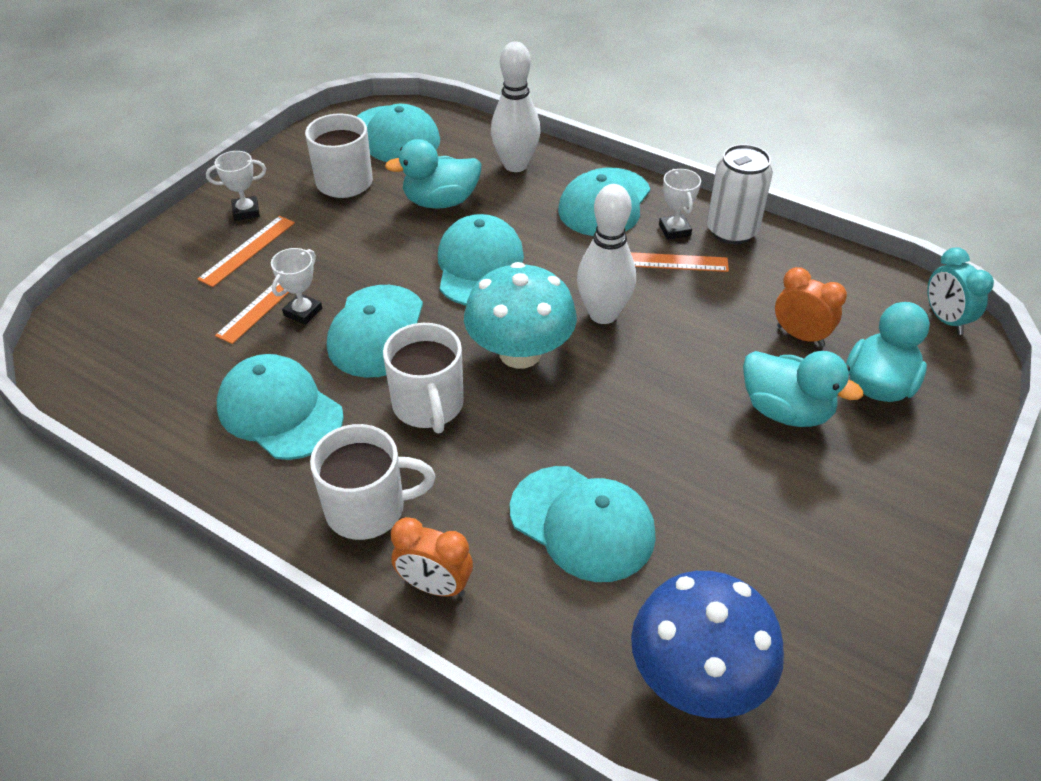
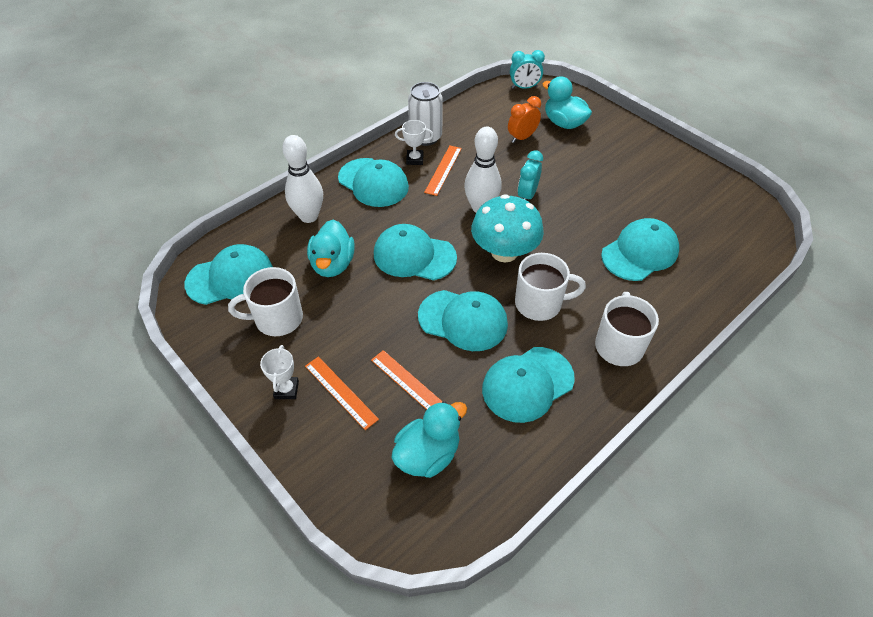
camera: 75 degrees left, 5 degrees up
(303, 312) = (429, 361): white trophy -> none
(435, 586) = (676, 322): orange clock -> none
(657, 361) = (527, 195): none -> turquoise clock
(697, 676) = (732, 233): blue mushroom -> none
(785, 411) = (575, 159): turquoise duck -> turquoise duck (428, 454)

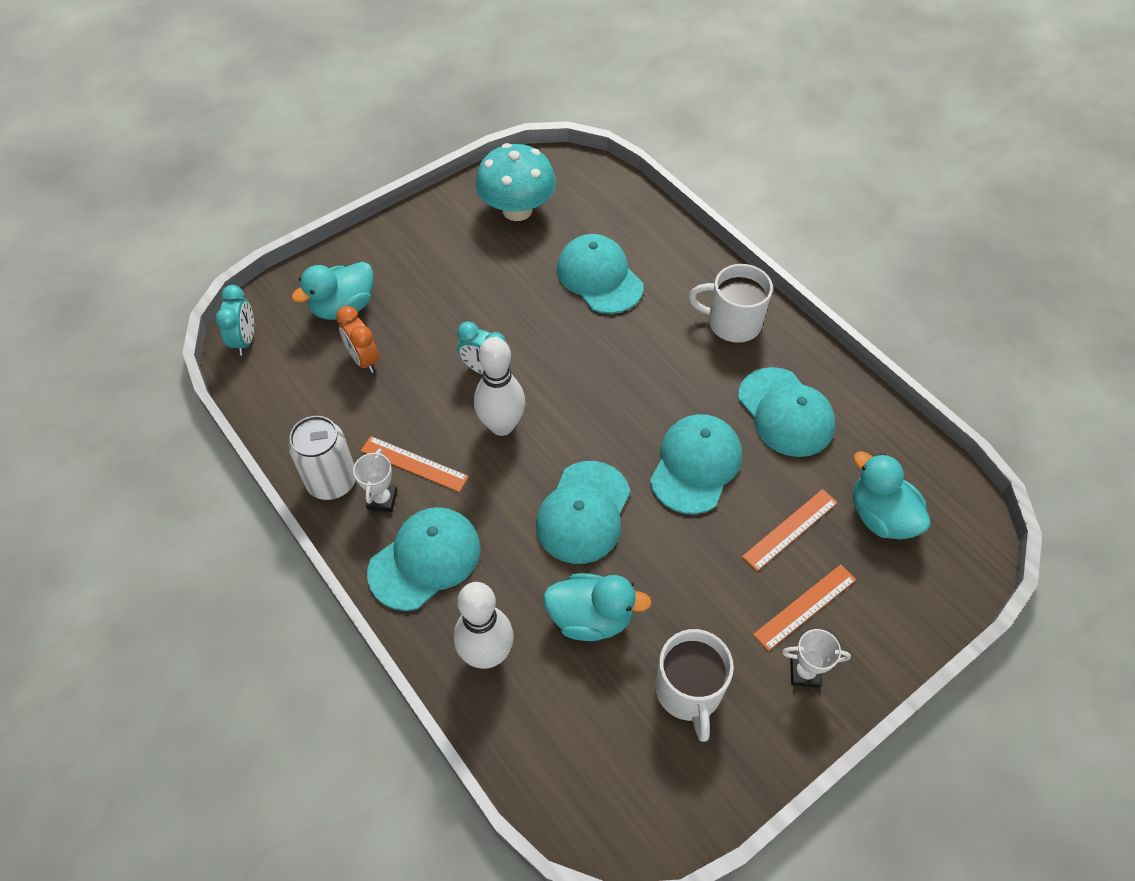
camera: 85 degrees left, 5 degrees up
(230, 277) = (607, 767): turquoise cap -> none
(504, 252) = (586, 409): turquoise mushroom -> turquoise mushroom (517, 210)
(539, 303) = (672, 384): white mug -> none

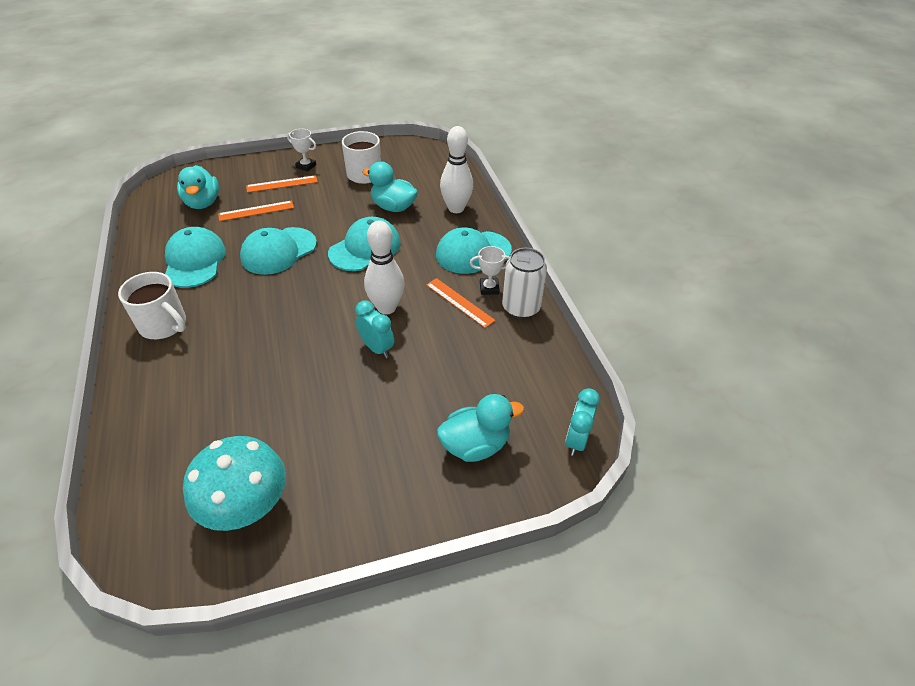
camera: 160 degrees left, 10 degrees down
(363, 360) = (472, 387): orange clock -> none
(382, 500) = (489, 288): white trophy -> white trophy turned 60 degrees clockwise
(599, 277) = (229, 397): turquoise cap -> none

